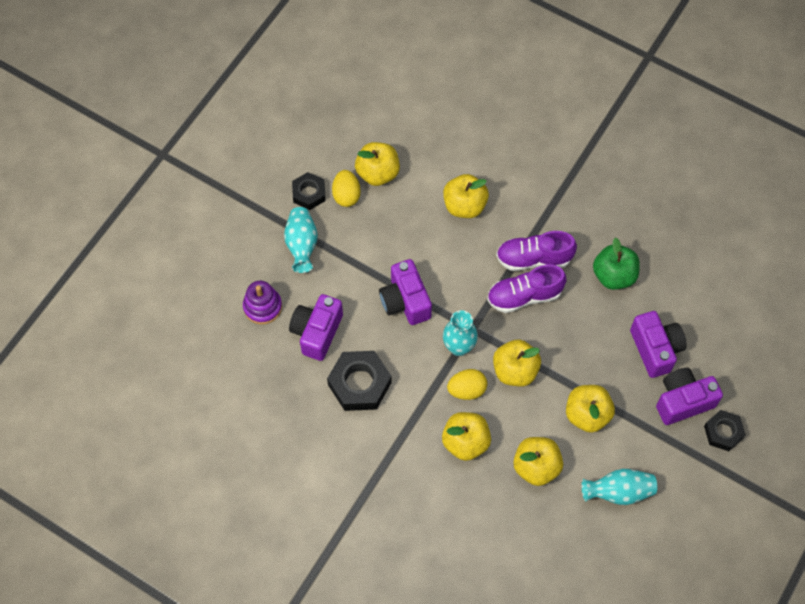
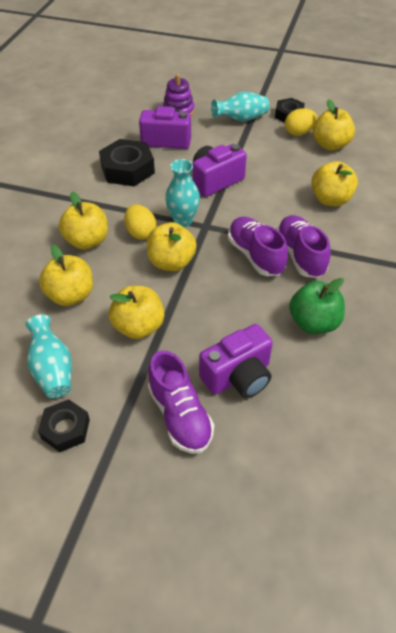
camera: 75 degrees right, 15 degrees down
(683, 401) = (180, 415): purple camera -> purple shoe
(723, 432) = (149, 467): black nut -> black nut (65, 429)

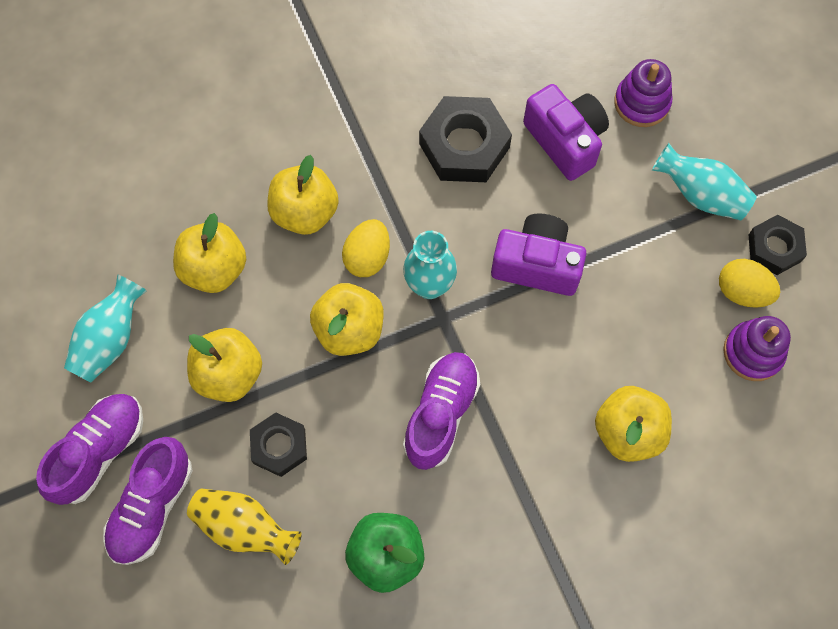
camera: 50 degrees right, 20 degrees up
(65, 429) = (56, 413): black nut -> black nut (279, 446)
(238, 376) = (244, 528): purple camera -> yellow vase
(300, 255) = (486, 465): purple shoe -> purple shoe (99, 452)
(330, 145) = (753, 352): yellow apple -> purple stacking toy

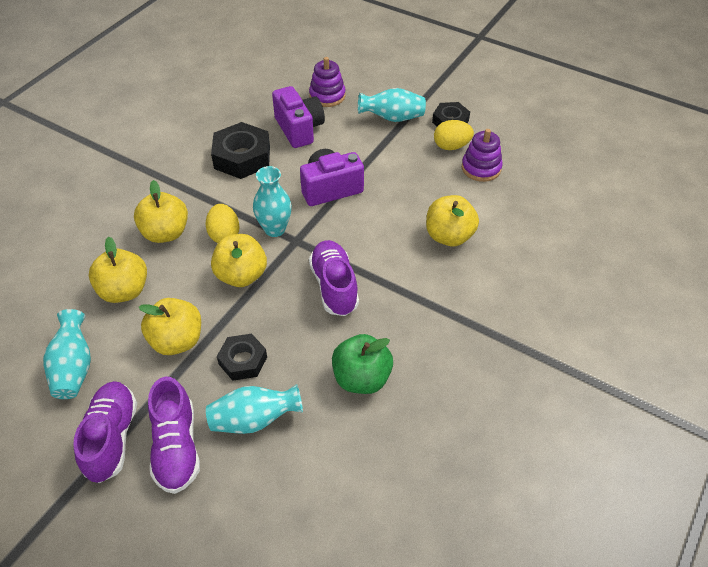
camera: 35 degrees left, 20 degrees down
(244, 528) = (254, 420): yellow vase -> turquoise vase
(565, 140) = (299, 129): purple camera -> purple camera turned 45 degrees clockwise

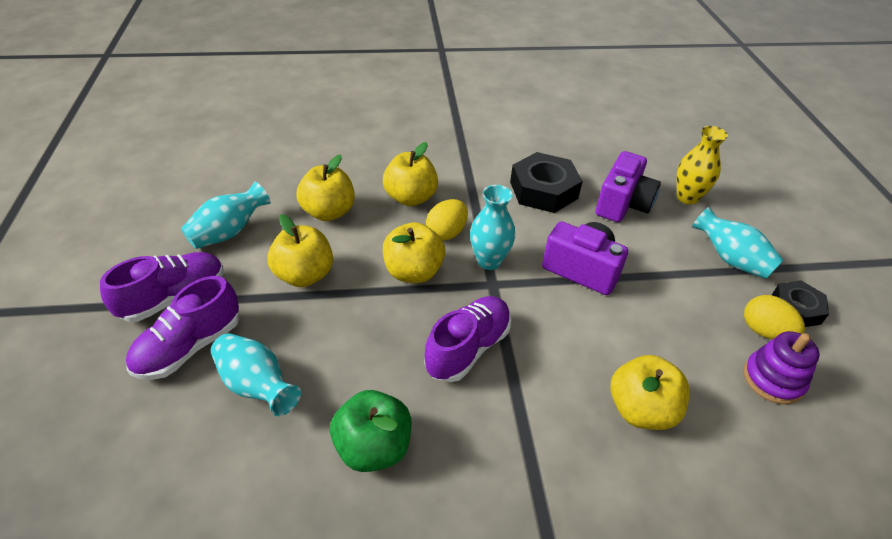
camera: 50 degrees right, 5 degrees down
(243, 360) = (319, 333): black nut -> none
(327, 96) = (687, 197): purple stacking toy -> yellow vase

